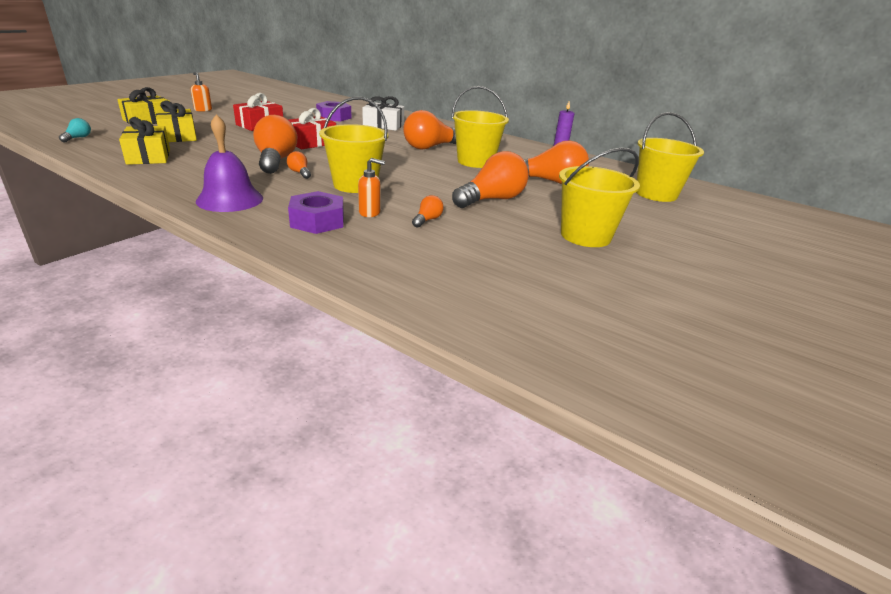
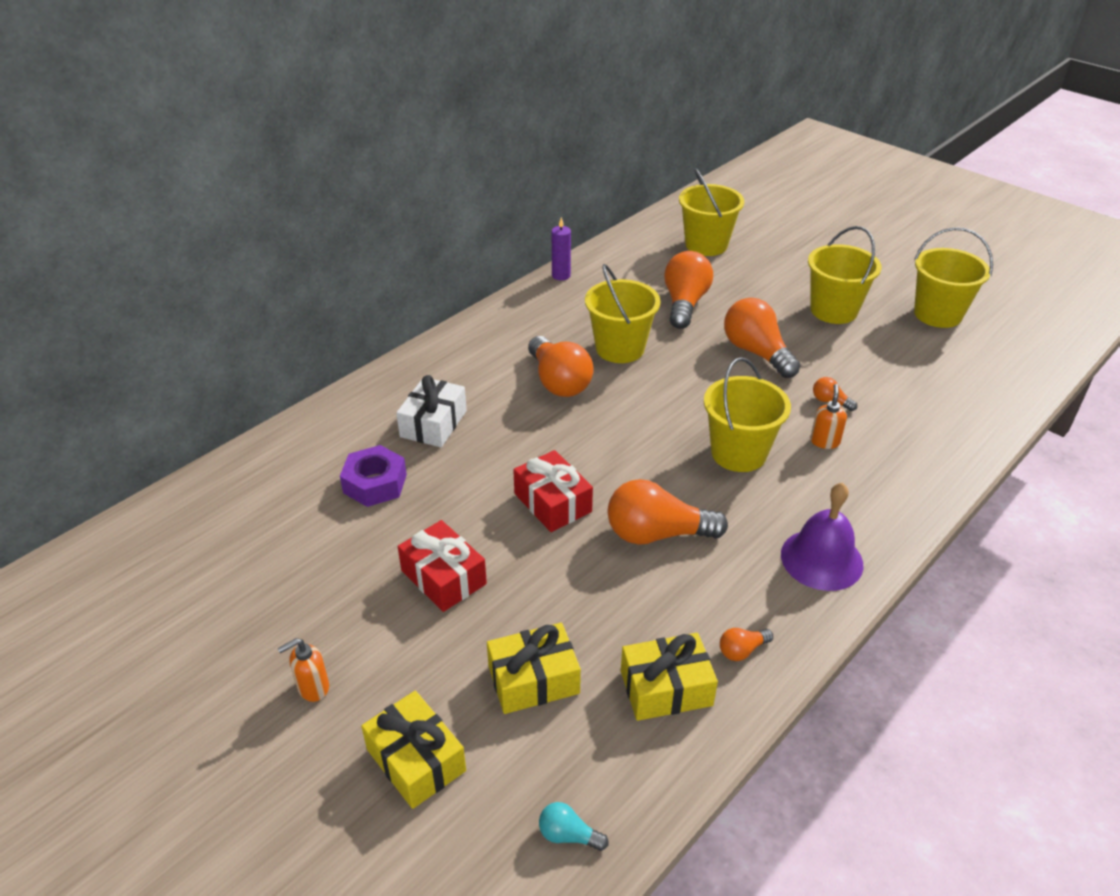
camera: 80 degrees left, 10 degrees up
(300, 173) = (704, 505): orange light bulb -> orange light bulb (742, 650)
(317, 221) = (861, 480): purple nut -> none
(625, 294) = (937, 314): none -> yellow bucket

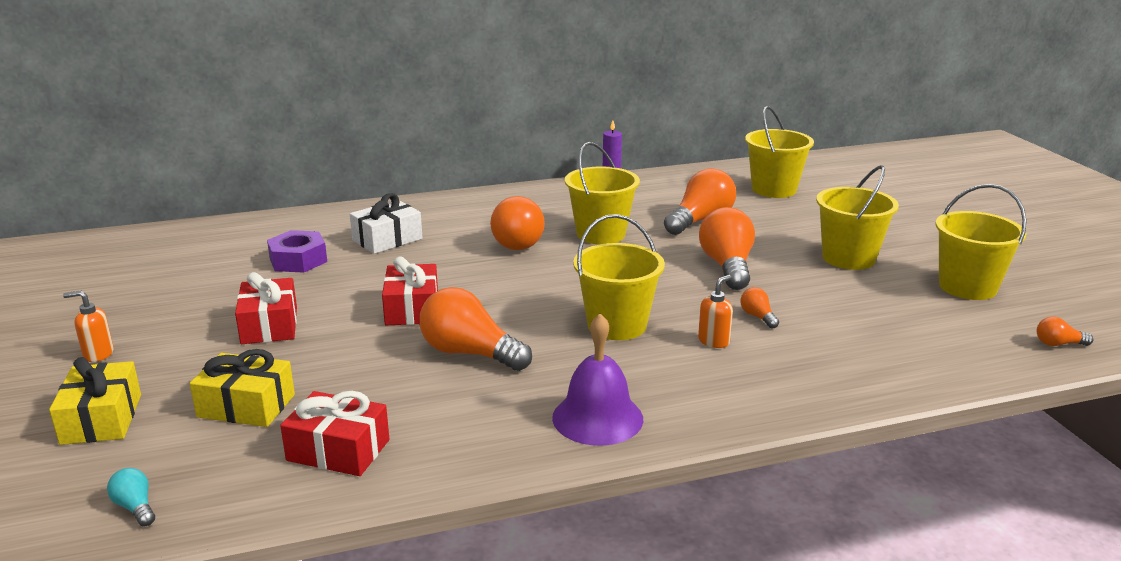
camera: 30 degrees right, 15 degrees down
(666, 688) = (338, 450): yellow gift -> red gift
(742, 650) = (436, 451): orange light bulb -> orange light bulb (1058, 344)

